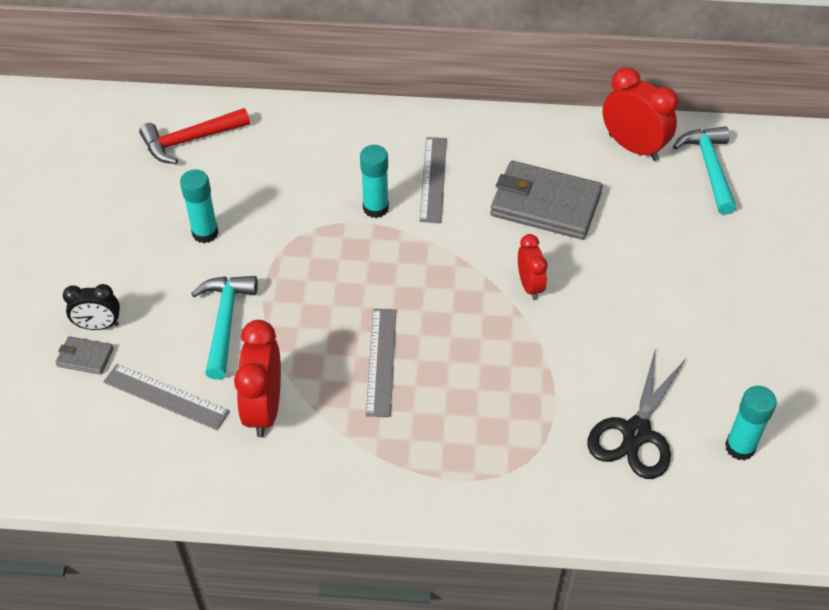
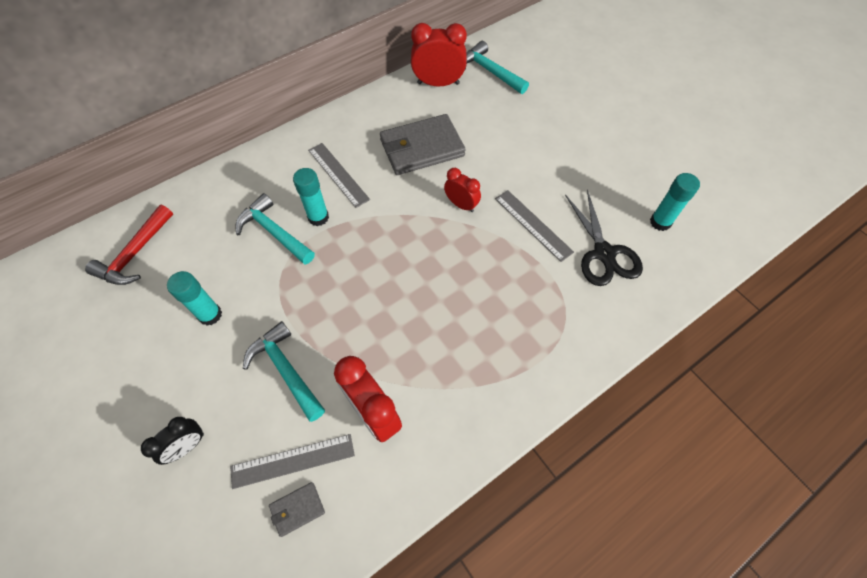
camera: 40 degrees left, 10 degrees up
(85, 357) = (198, 480): grey wallet -> grey wallet (297, 509)
(323, 196) = (274, 232): none -> turquoise hammer
(381, 361) = (419, 319): grey ruler -> grey ruler (533, 225)

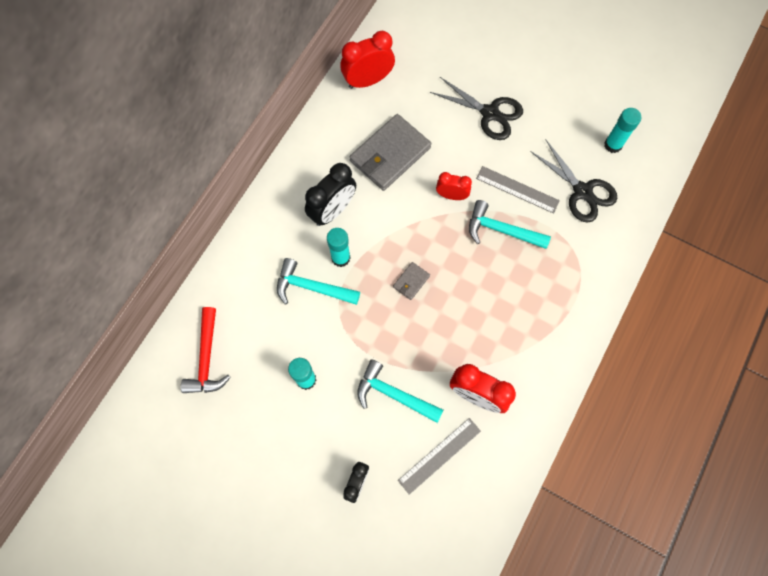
camera: 25 degrees left, 10 degrees up
(297, 509) = (462, 485): grey wallet -> grey wallet (411, 281)
(338, 174) = (333, 211): grey ruler -> black clock
(490, 71) = (408, 49): turquoise hammer -> turquoise hammer (501, 230)
(541, 148) = (490, 113): none -> black scissors

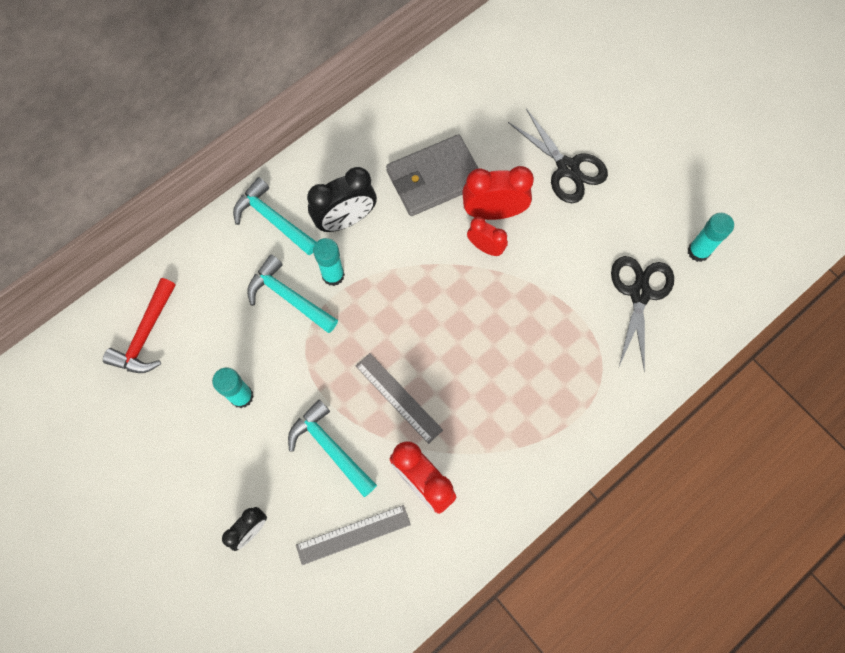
camera: 20 degrees right, 0 degrees up
(368, 80) = (443, 87): red clock -> red clock (493, 212)
(411, 281) = (400, 328): grey wallet -> none
(501, 230) = (526, 306): turquoise hammer -> turquoise hammer (273, 219)
(517, 189) = (564, 266): grey ruler -> grey ruler (398, 398)
(582, 191) = (639, 293): black scissors -> black scissors turned 150 degrees counterclockwise

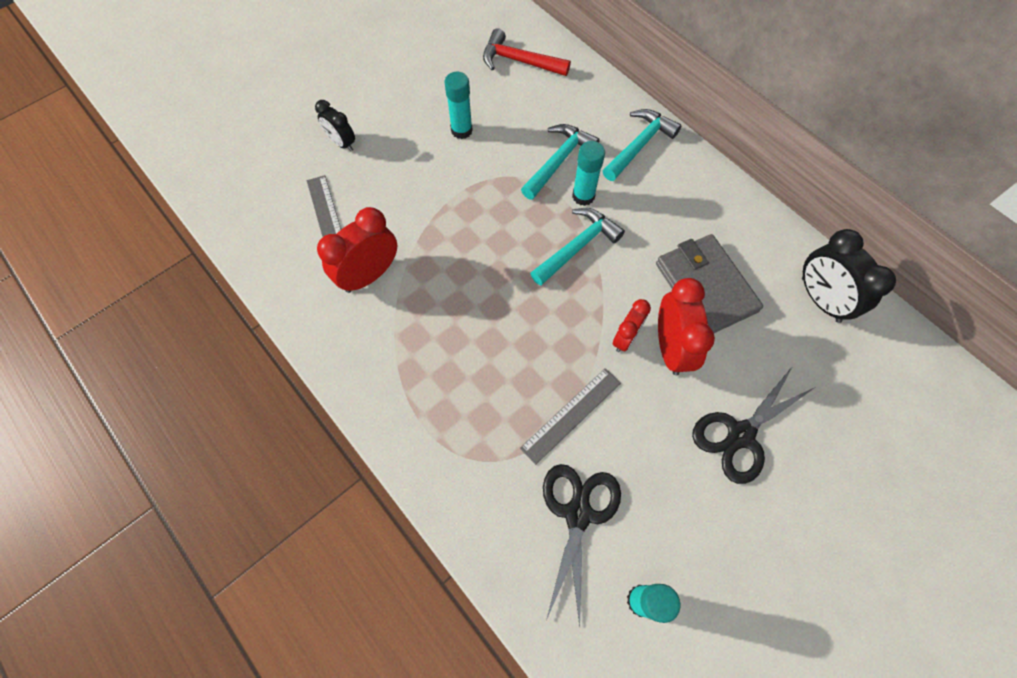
camera: 90 degrees right, 5 degrees down
(330, 448) = (409, 199): turquoise hammer -> turquoise hammer (577, 247)
(346, 220) = (645, 205): black clock -> black clock (820, 299)
(398, 398) = (455, 254): grey ruler -> grey ruler (571, 415)
(639, 293) = (578, 514): black scissors -> black scissors turned 90 degrees counterclockwise

